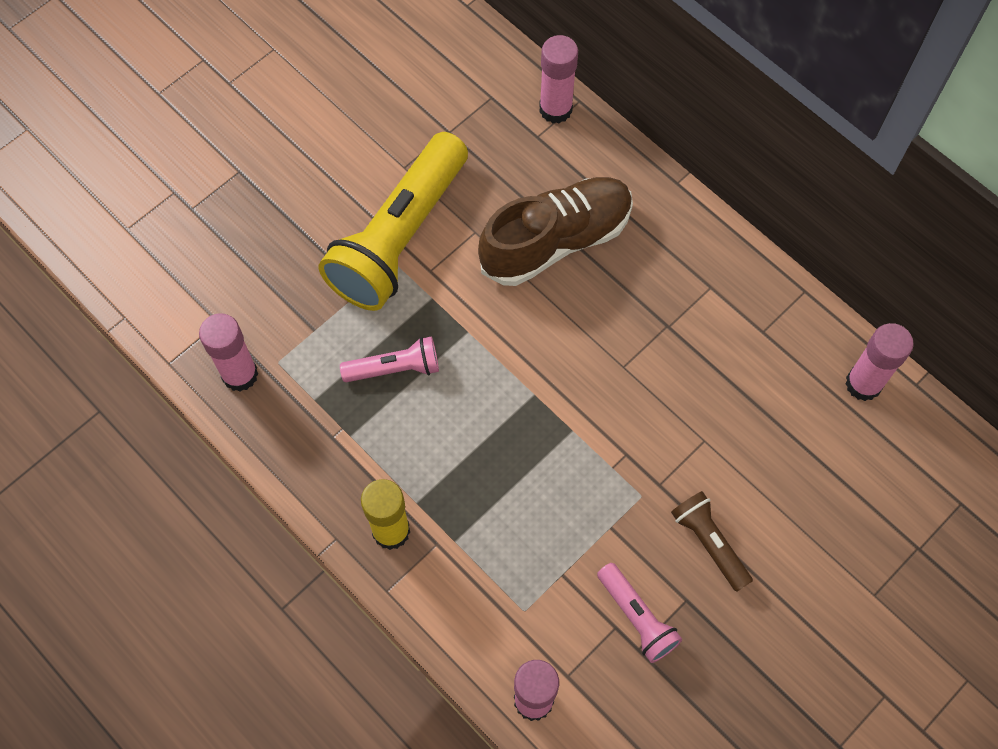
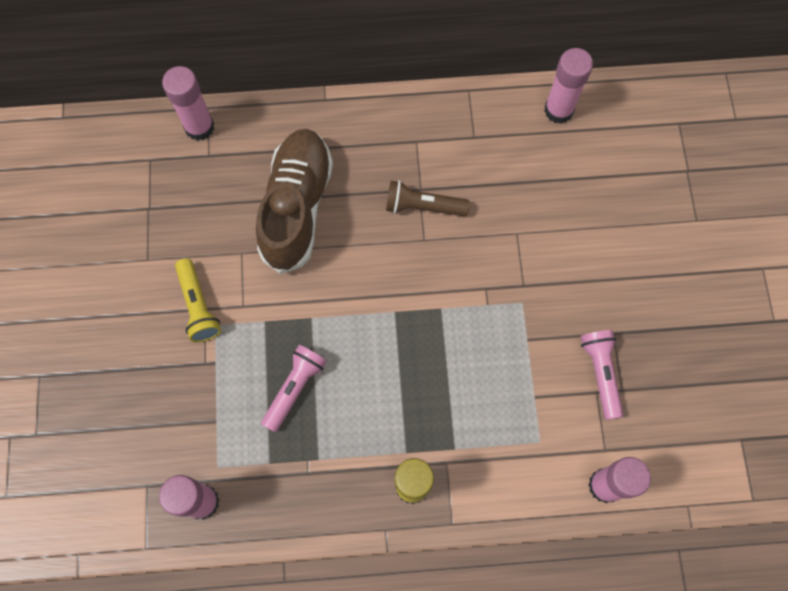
camera: 50 degrees left, 5 degrees up
(399, 237) = (198, 306): yellow flashlight -> yellow flashlight, size x0.47
(637, 617) = (600, 373): pink flashlight -> pink flashlight turned 105 degrees counterclockwise
(709, 543) = (587, 288): brown flashlight -> brown flashlight (423, 206)

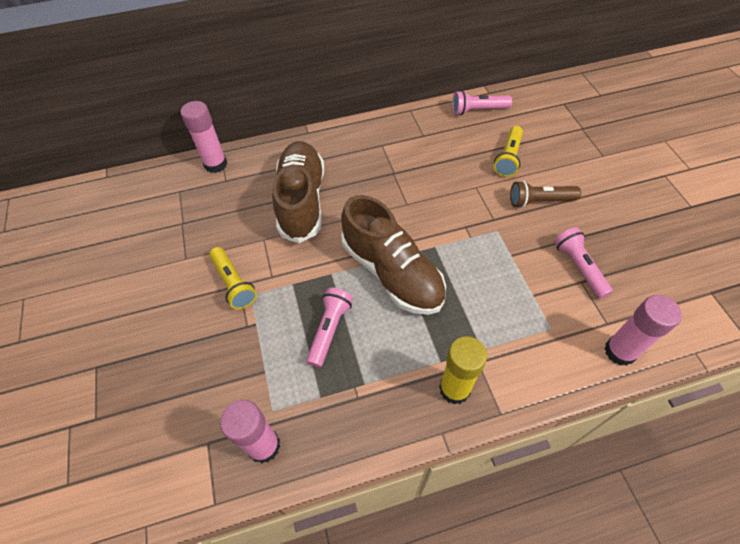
camera: 10 degrees left, 15 degrees down
(381, 332) = (392, 272): none -> brown shoe
(423, 206) = (399, 183): brown flashlight -> brown flashlight (539, 201)
(558, 110) = (478, 110): pink glue stick -> pink flashlight
(572, 198) = (508, 158): none -> yellow flashlight

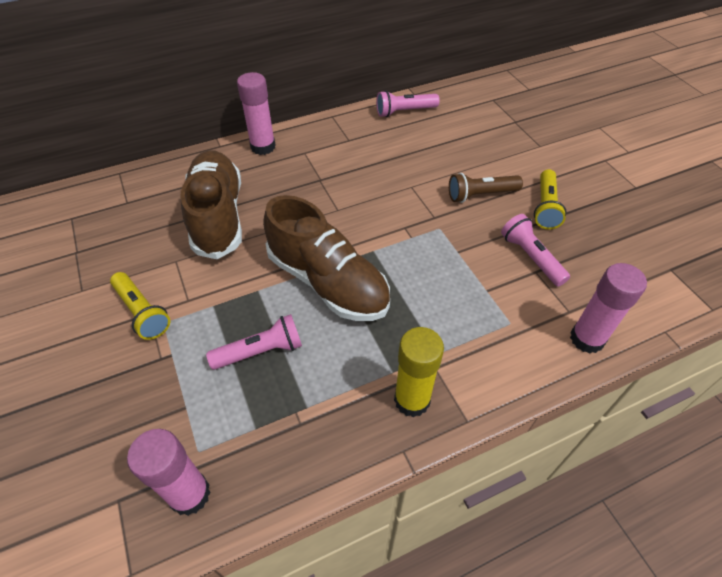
camera: 10 degrees left, 5 degrees down
(215, 164) = (114, 186): pink glue stick -> pink glue stick (263, 147)
(329, 330) = (261, 351): pink flashlight -> pink flashlight turned 60 degrees clockwise
(508, 158) = (442, 155): yellow flashlight -> yellow flashlight (545, 207)

